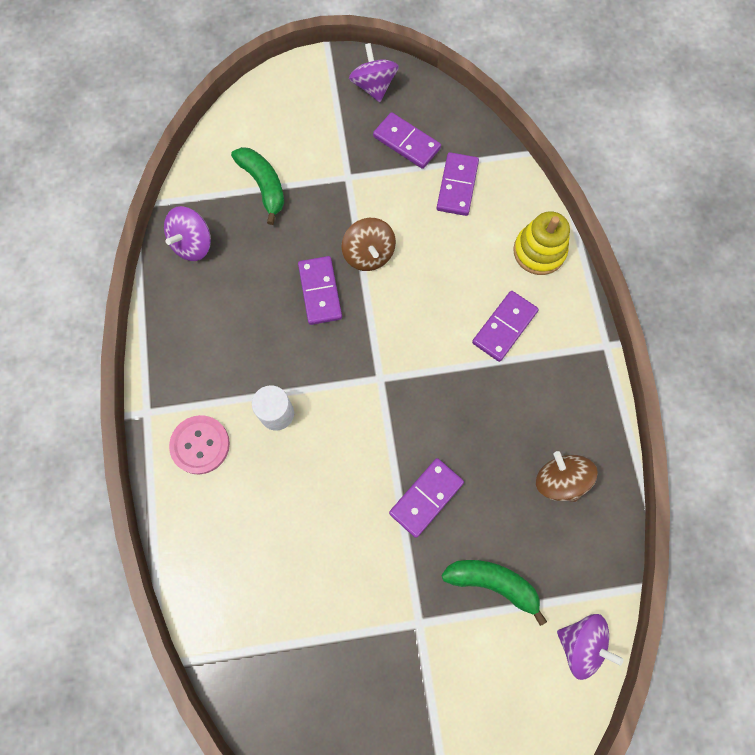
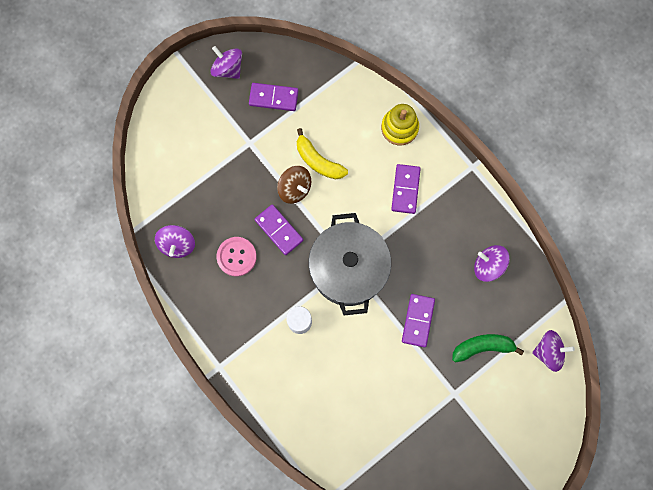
camera: 30 degrees left, 5 degrees up
(200, 445) = (265, 367): pink button -> pink button (236, 256)
(263, 186) = (198, 179): green banana -> none
(376, 384) = (348, 269): none -> grey pot
(416, 238) = (318, 161): none -> yellow banana
(457, 186) = (324, 111): purple domino -> none
(559, 480) = (488, 266): brown spinning top -> purple spinning top

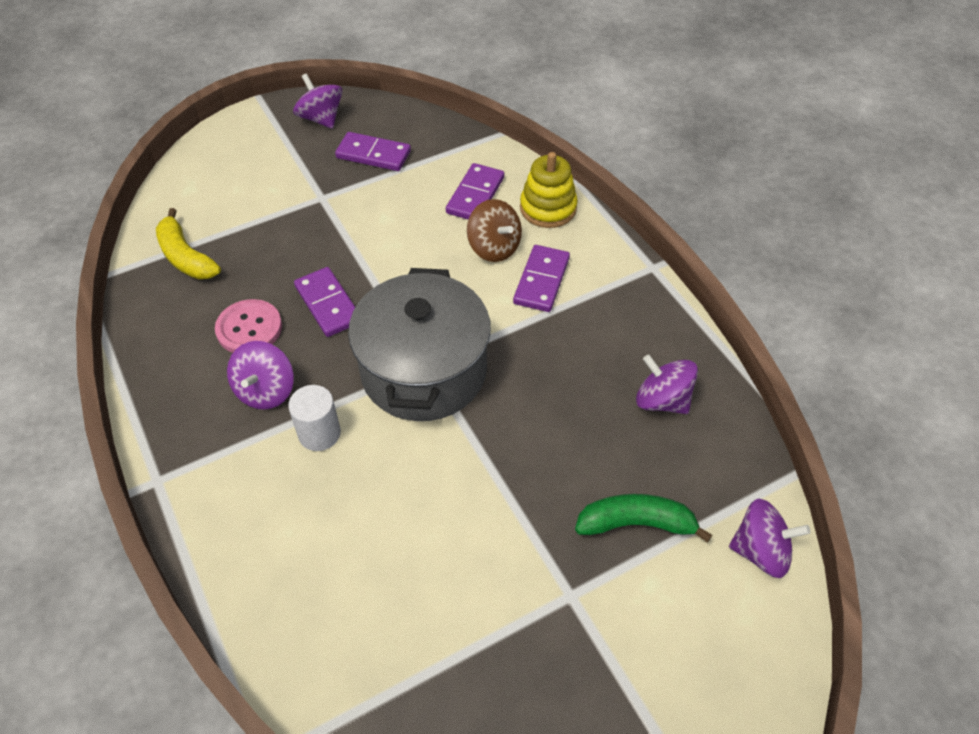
camera: 10 degrees right, 25 degrees down
(177, 244) = (165, 300): purple spinning top -> purple spinning top (266, 391)
(295, 188) = (370, 257): brown spinning top -> brown spinning top (494, 247)
(318, 161) = (416, 230): yellow banana -> yellow banana (186, 257)
(417, 320) = (524, 463): purple domino -> purple domino (475, 195)

